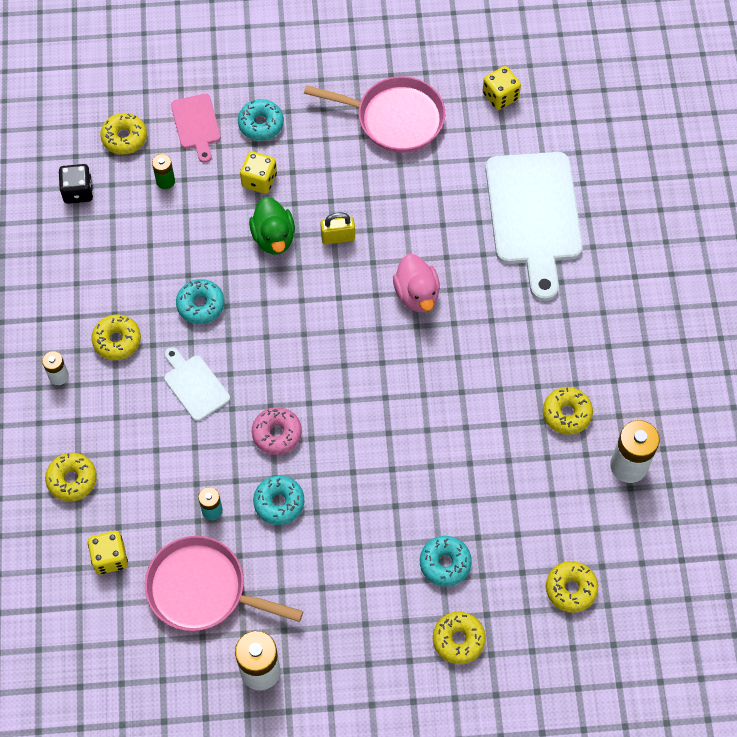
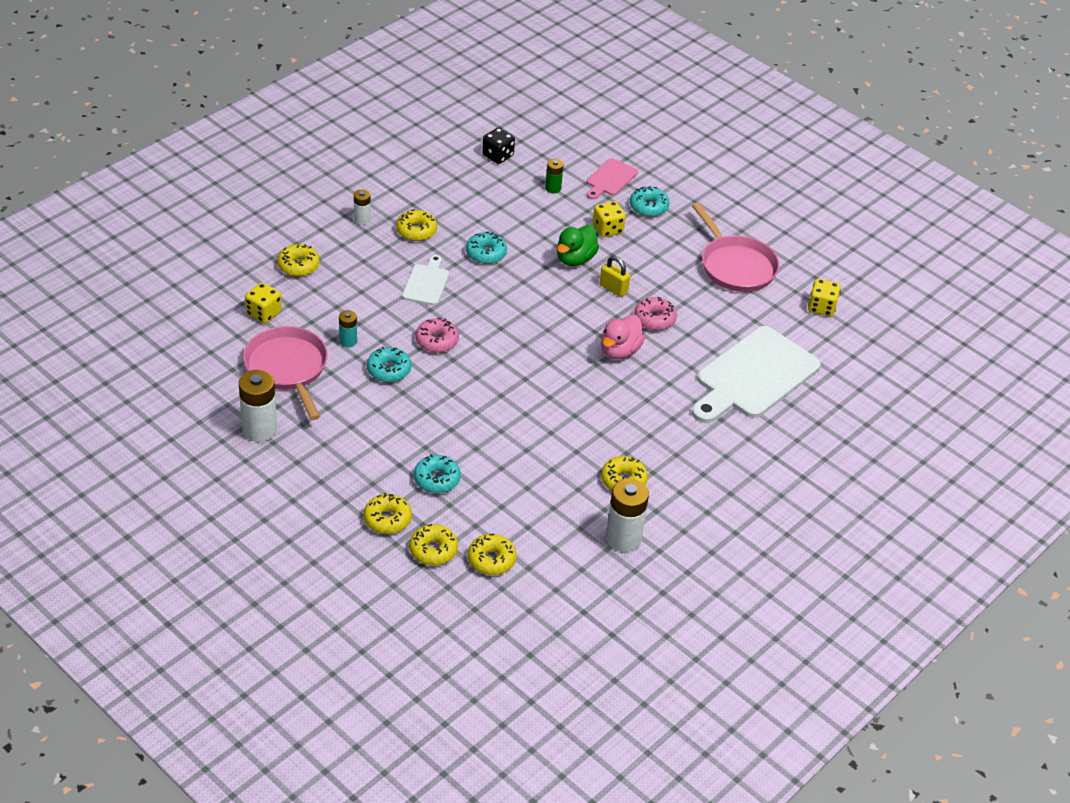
camera: 45 degrees right, 20 degrees down
(124, 138) = (560, 154): yellow donut -> yellow donut (433, 550)
(403, 235) = (654, 319): none -> pink donut

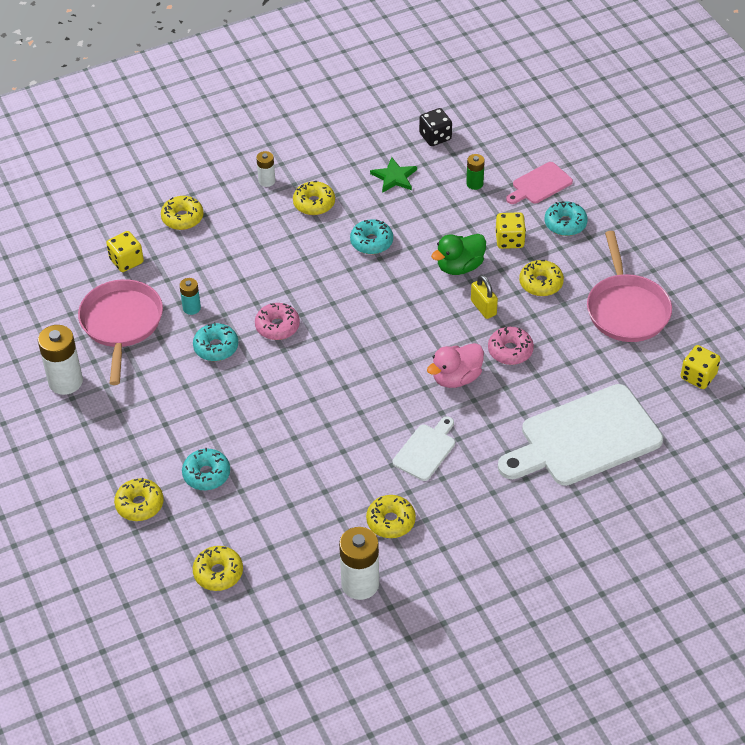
camera: 25 degrees right, 5 degrees up
(426, 283) = (297, 262): white cutting board -> white cutting board (426, 450)
(433, 550) = (167, 548): yellow donut -> yellow donut (541, 283)
(478, 195) = (394, 177): none -> green star

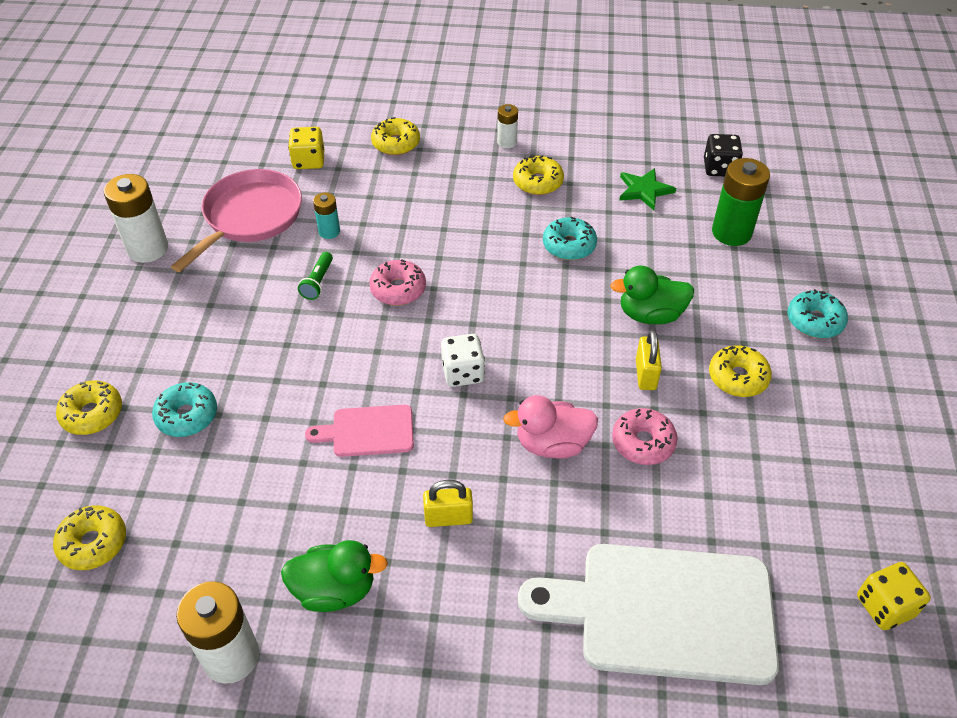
camera: 30 degrees right, 0 degrees up
(216, 347) = (318, 282): turquoise donut -> green flashlight
(366, 361) = (463, 372): none -> white dice
(390, 521) = (335, 590): yellow donut -> green duck
(426, 450) = (448, 518): white cutting board -> yellow padlock
(474, 184) = (731, 232): green battery -> green battery, size x1.85
(509, 240) = (731, 310): yellow dice -> none
(539, 184) = (810, 264): pink cutting board -> pink cutting board (368, 431)
(626, 309) = (832, 461): pink pan -> none

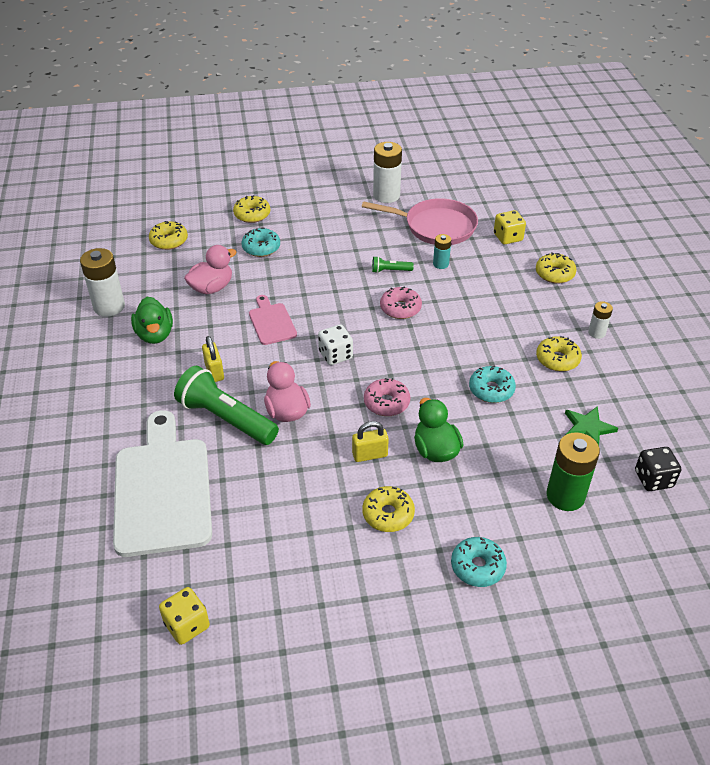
camera: 75 degrees right, 5 degrees down
(254, 496) = (212, 288): none -> pink duck
(548, 516) = (226, 419): none -> green flashlight
(643, 442) = (302, 461): pink donut -> pink donut (386, 403)

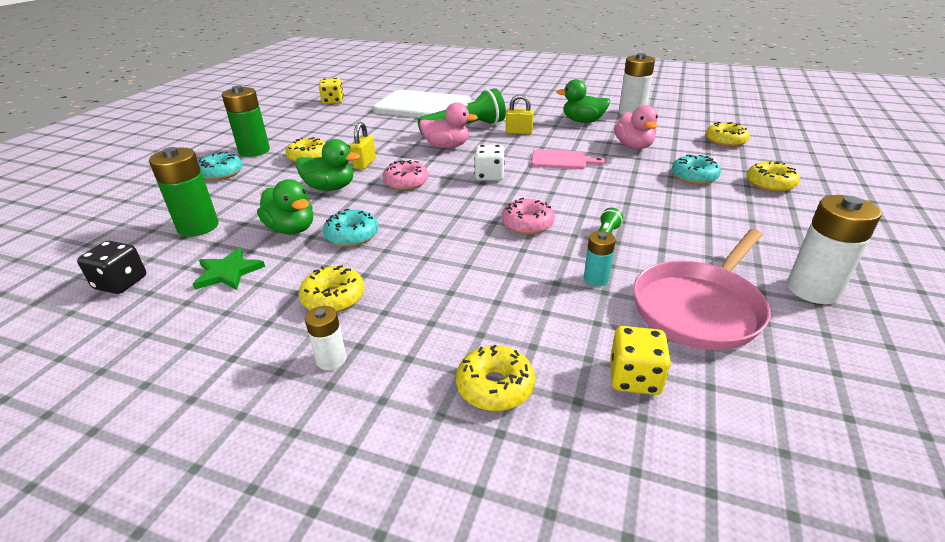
camera: 120 degrees right, 10 degrees down
(408, 583) = (254, 151): none -> green battery
(514, 431) = (291, 229): none -> green duck

